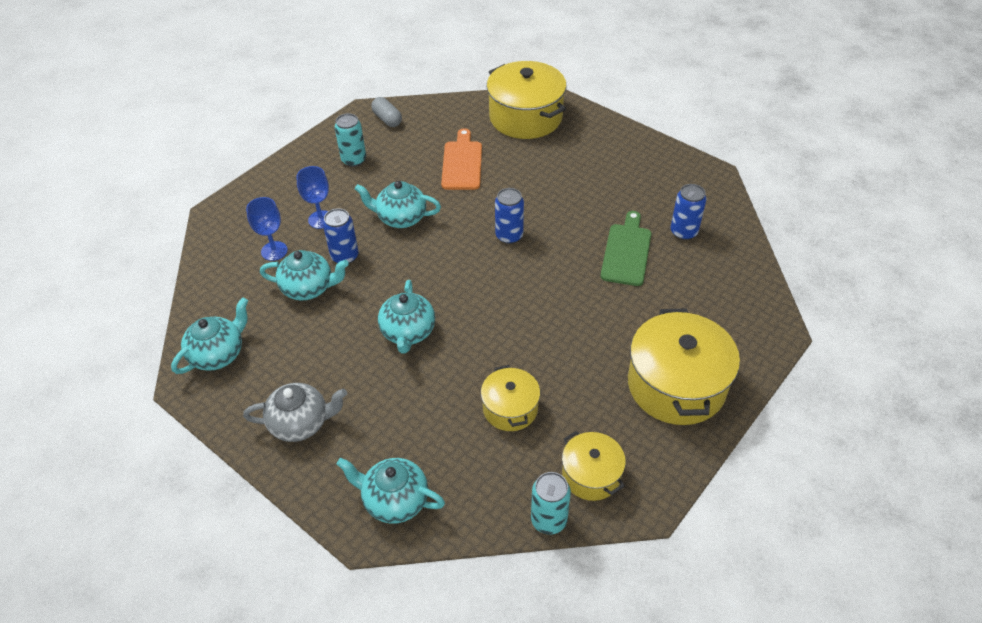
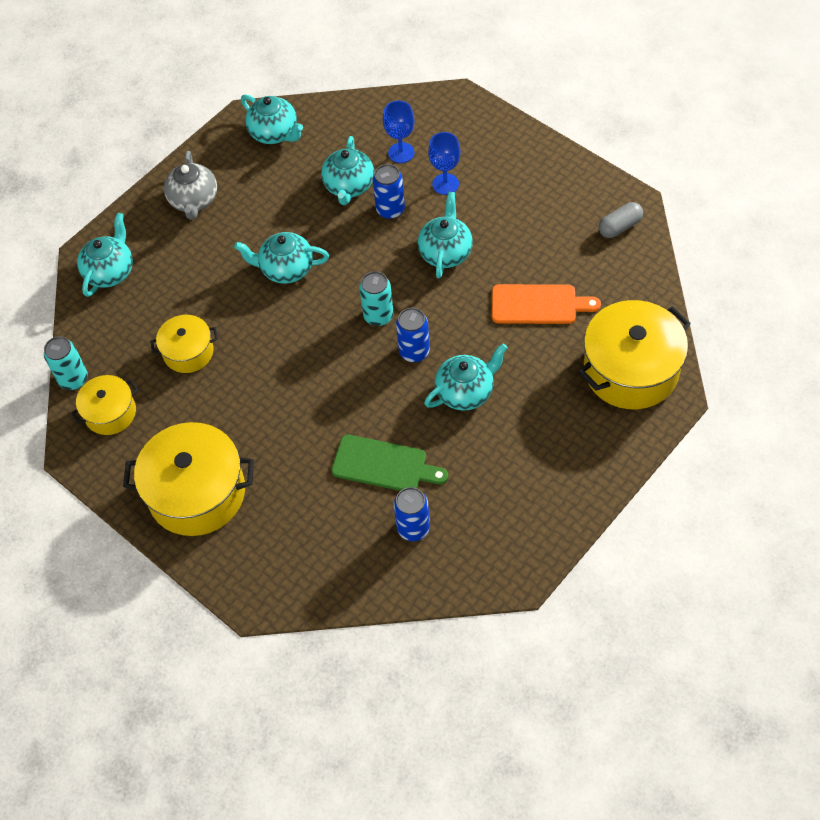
camera: 95 degrees right, 10 degrees up
(354, 160) = (543, 202): turquoise can -> turquoise can (378, 316)
(549, 204) = (466, 391): none -> turquoise teapot

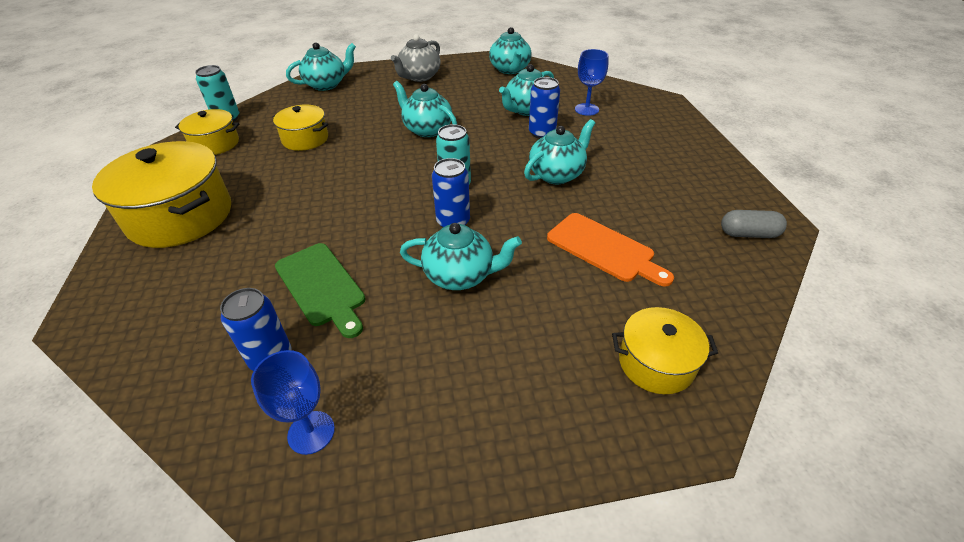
camera: 35 degrees right, 15 degrees down
(445, 184) = (603, 138): blue goblet -> blue goblet (311, 432)
(631, 370) = (656, 363): yellow pot -> yellow pot, size x0.55

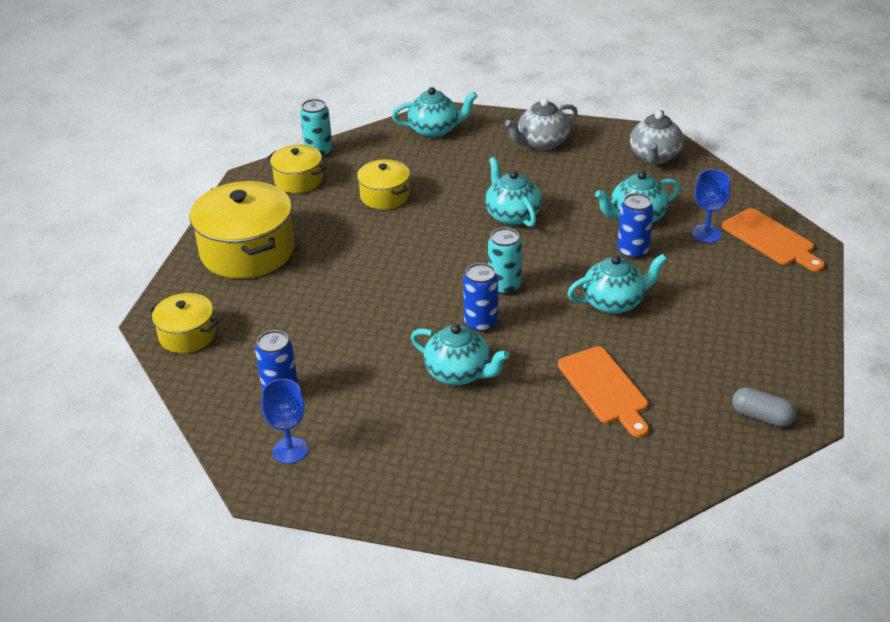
camera: 25 degrees right, 5 degrees down
(321, 287) = (340, 348): green cutting board -> none
(510, 69) = (654, 157): turquoise teapot -> grey teapot
(634, 103) = (771, 239): none -> orange cutting board
(656, 363) = (576, 490): yellow pot -> yellow pot (187, 335)

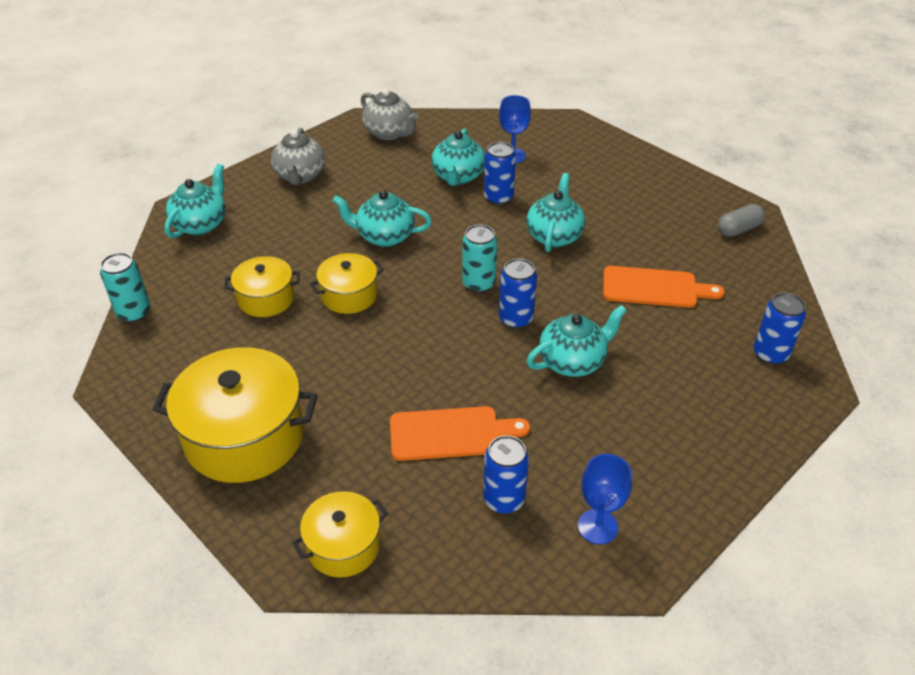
camera: 60 degrees left, 5 degrees up
(298, 180) = (165, 347): yellow pot -> yellow pot (349, 295)
(584, 494) = (770, 354): none -> blue can
(771, 239) = (548, 133): orange cutting board -> orange cutting board (451, 434)

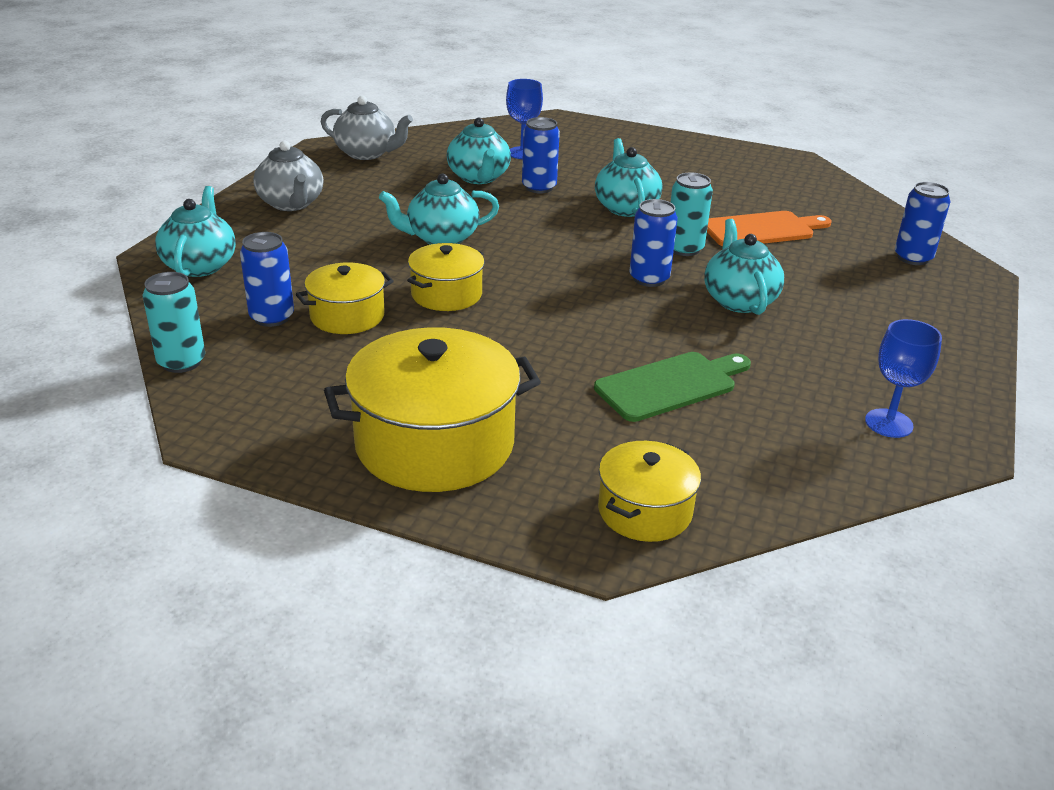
camera: 25 degrees left, 10 degrees down
(451, 434) = (671, 385): orange cutting board -> green cutting board
(478, 284) = (583, 258): turquoise can -> turquoise can (684, 249)
(504, 499) = (777, 426): blue can -> blue can (272, 317)
(573, 361) = (739, 300): turquoise teapot -> turquoise teapot turned 45 degrees counterclockwise
(739, 229) = (796, 174): grey capsule -> none

